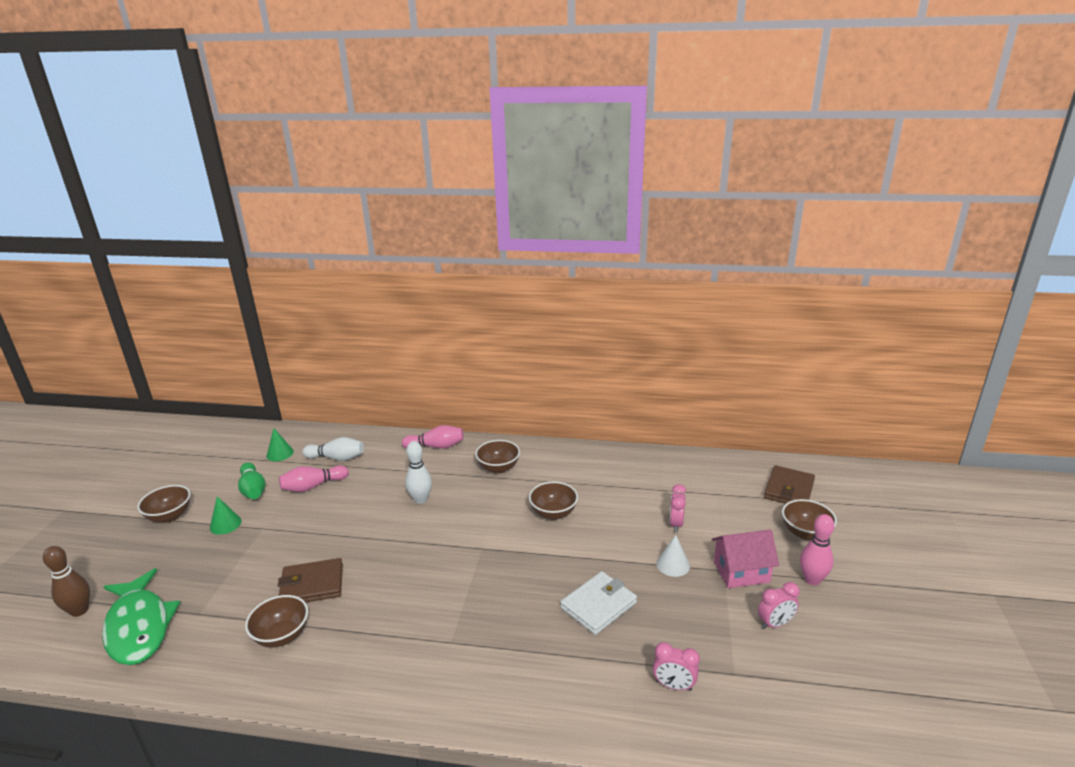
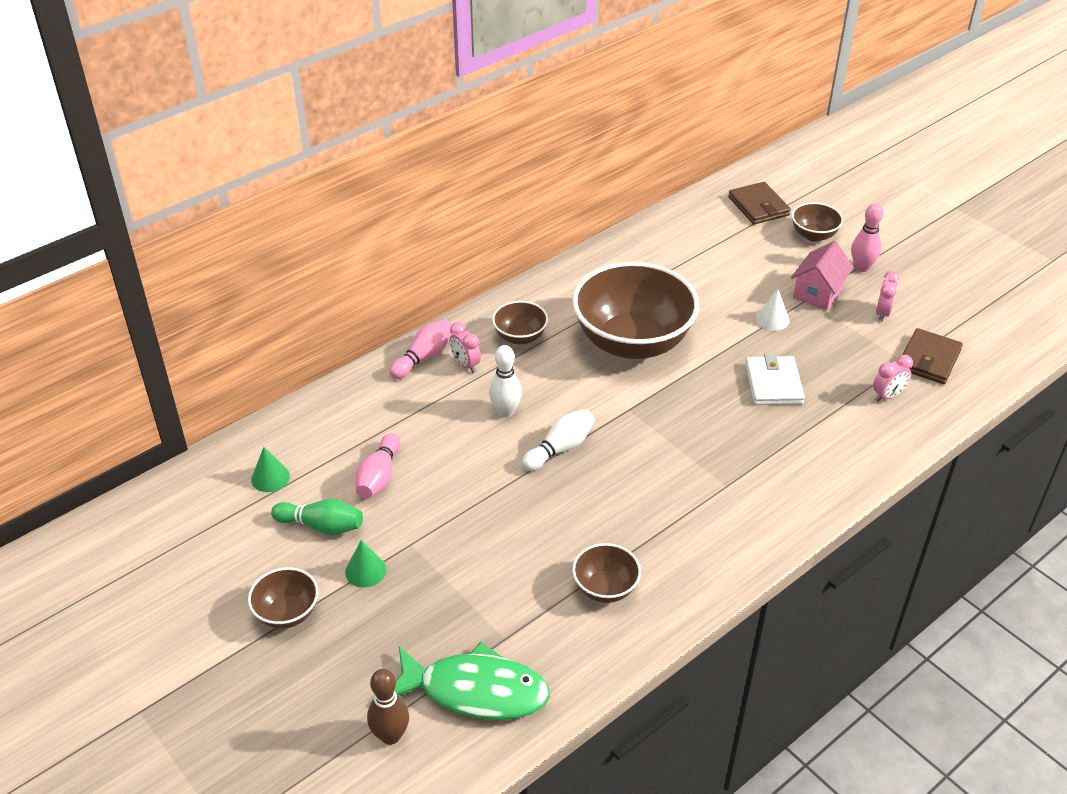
camera: 50 degrees left, 15 degrees up
(312, 585) = (553, 541): brown wallet -> brown wallet (929, 359)
(337, 458) = (345, 437): white bowling pin -> white bowling pin (560, 448)
(553, 513) = (632, 342): brown bowl -> brown bowl, size x2.21
(676, 524) = (729, 287): pink clock -> pink clock (465, 365)

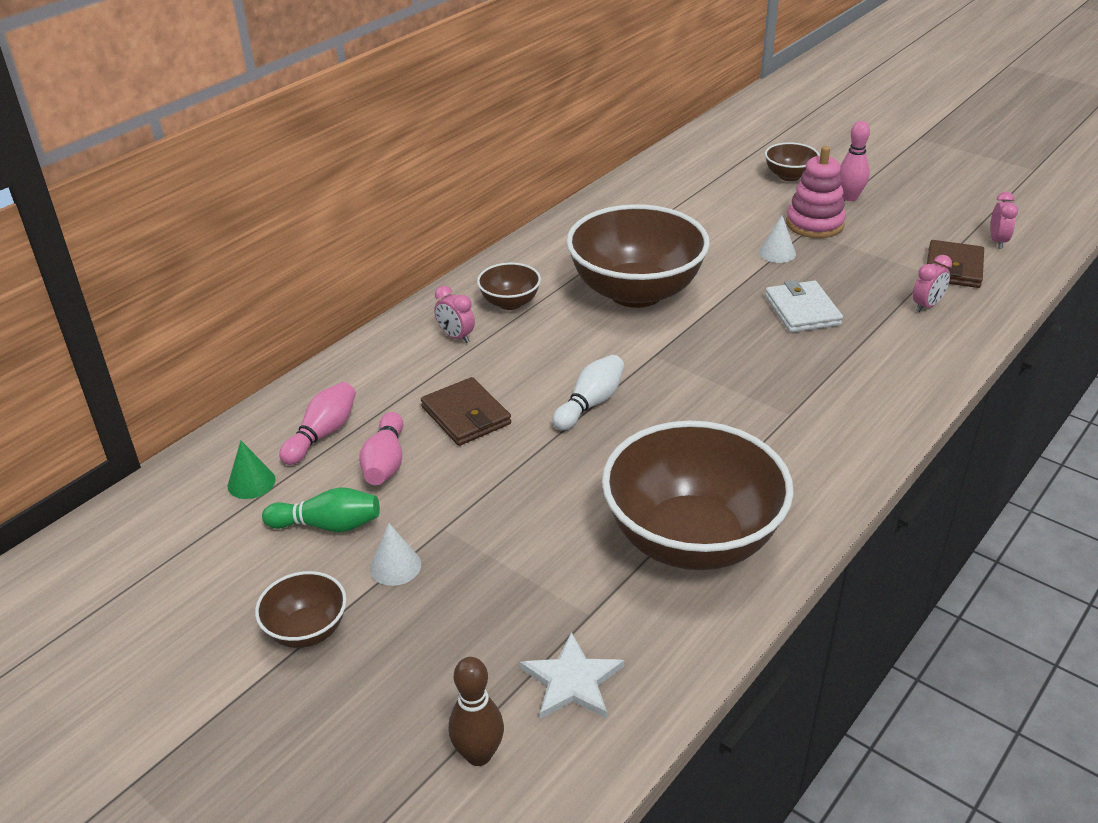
camera: 10 degrees left, 5 degrees down
(365, 571) = (395, 566): green cone -> white cone
(424, 357) = (406, 336): pink bowling pin -> pink bowling pin (322, 434)
(475, 690) = (572, 681): green fish -> white star
(505, 411) = (516, 376): white bowling pin -> none
(605, 588) = (692, 540): brown bowl -> brown bowl, size x2.21
(758, 206) = (723, 158): brown wallet -> brown wallet (466, 415)
(818, 293) = (814, 224): pink house -> pink stacking toy
(882, 313) = (888, 234): pink clock -> pink clock (997, 241)

